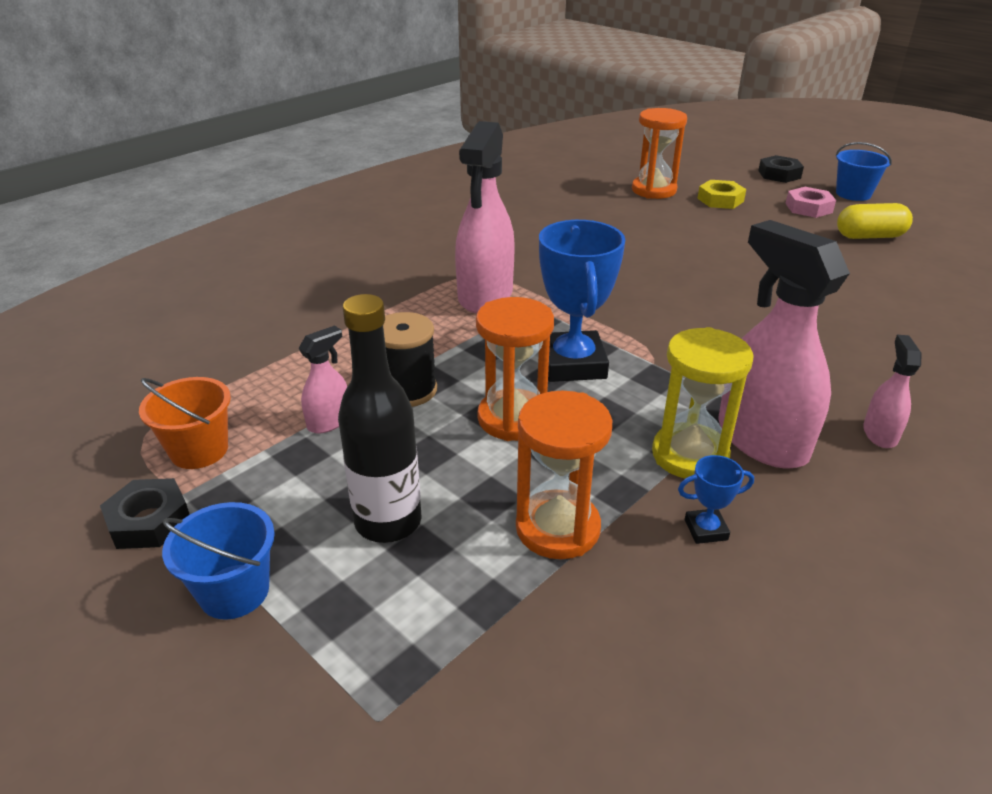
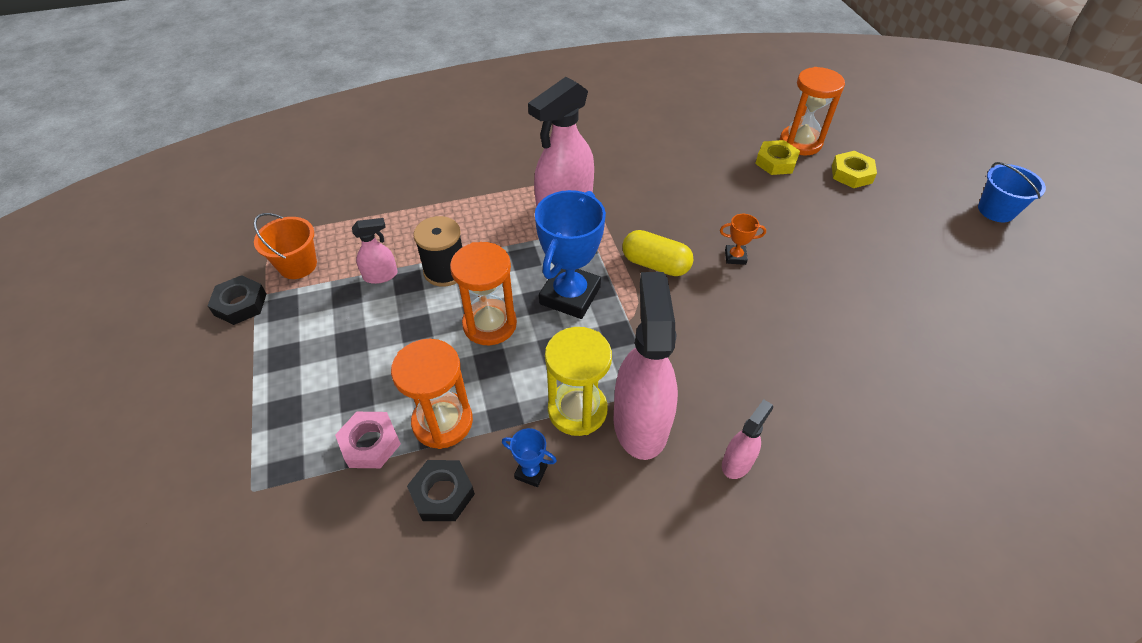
camera: 30 degrees right, 15 degrees up
(234, 591) = (246, 373): blue bucket -> none
(388, 522) = (354, 367): black bottle -> none
(649, 208) = (776, 162): none -> yellow nut
(694, 283) = (735, 257): none -> orange trophy
(779, 174) = (943, 162): black nut -> black nut (442, 494)
(808, 208) = (929, 212): pink nut -> pink nut (370, 443)
(869, 236) = (955, 266): yellow capsule -> yellow capsule (655, 264)

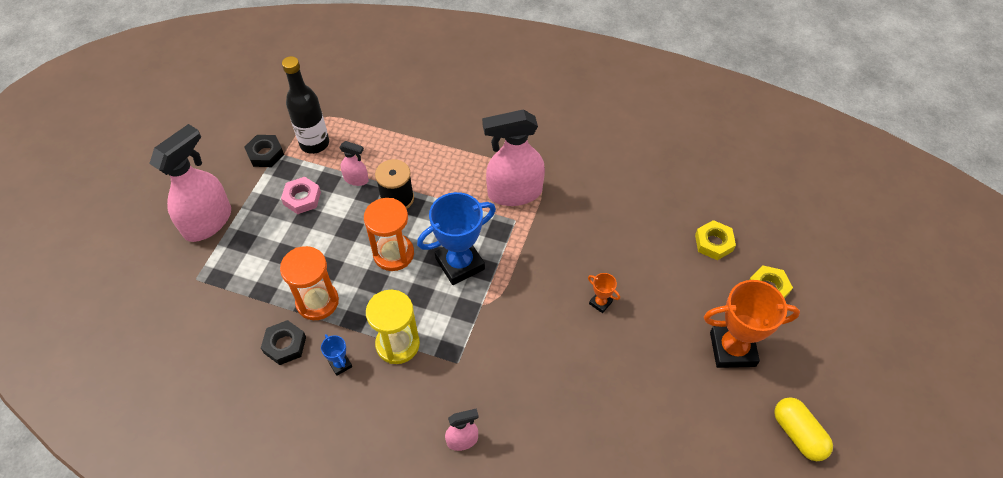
camera: 35 degrees right, 5 degrees up
(298, 265) = (314, 143): orange bucket -> black bottle
(370, 443) = (270, 290): pink nut -> pink nut (302, 198)
(640, 422) = (428, 377): pink spray bottle -> pink spray bottle (208, 222)
(655, 264) = (537, 275): yellow capsule -> yellow capsule (798, 434)
(800, 143) = (753, 237): orange hourglass -> none
(876, 233) = (732, 349): none -> orange trophy
(996, 210) = (862, 391): blue bucket -> none

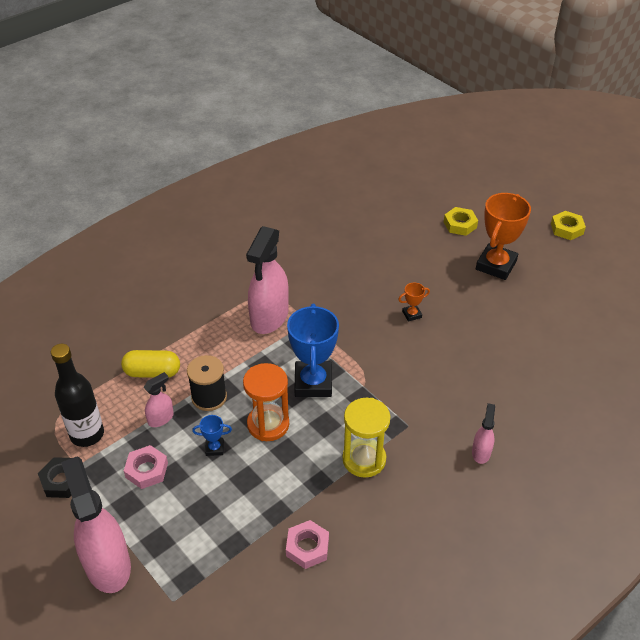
camera: 60 degrees left, 10 degrees down
(285, 345) = (307, 547): black nut -> pink nut
(317, 302) = (277, 503): orange hourglass -> none
(340, 364) = (357, 510): blue trophy -> blue trophy (214, 448)
(714, 243) = (404, 231): yellow nut -> yellow nut (567, 229)
(798, 434) = (577, 267): yellow capsule -> yellow capsule (152, 372)

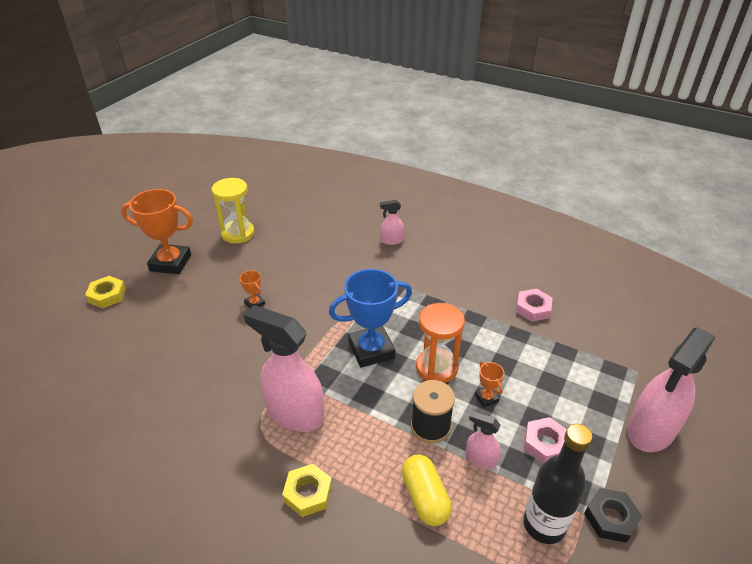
camera: 110 degrees left, 5 degrees down
(214, 448) = (486, 398): blue trophy -> orange trophy
(269, 317) = (294, 413): pink spray bottle -> pink spray bottle turned 150 degrees counterclockwise
(364, 459) = (435, 297): yellow hourglass -> yellow hourglass (238, 233)
(567, 229) = (110, 229): yellow nut -> yellow nut (308, 493)

